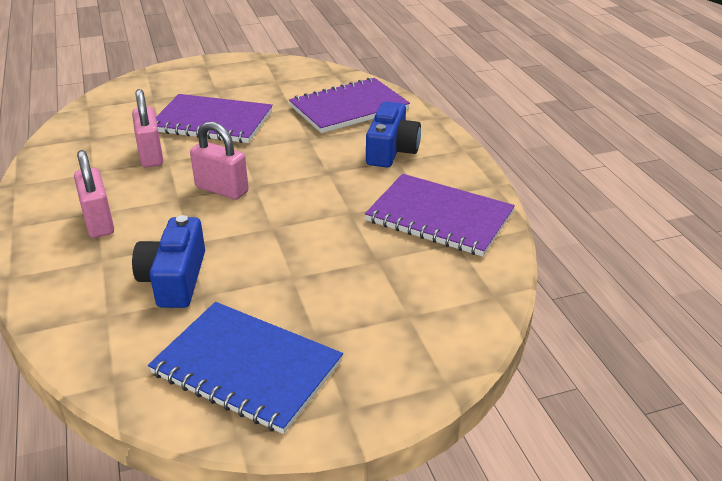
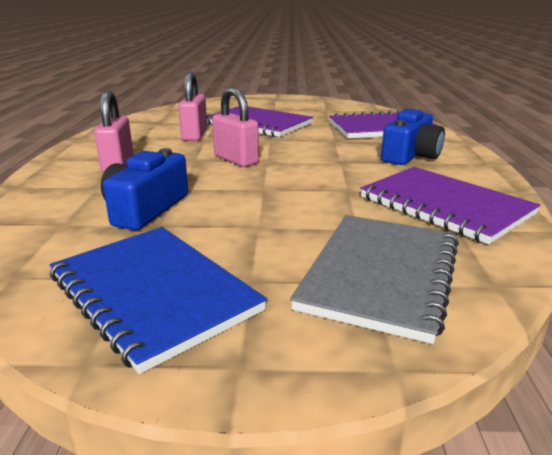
camera: 20 degrees right, 10 degrees down
(411, 306) = (380, 275): none -> grey notebook

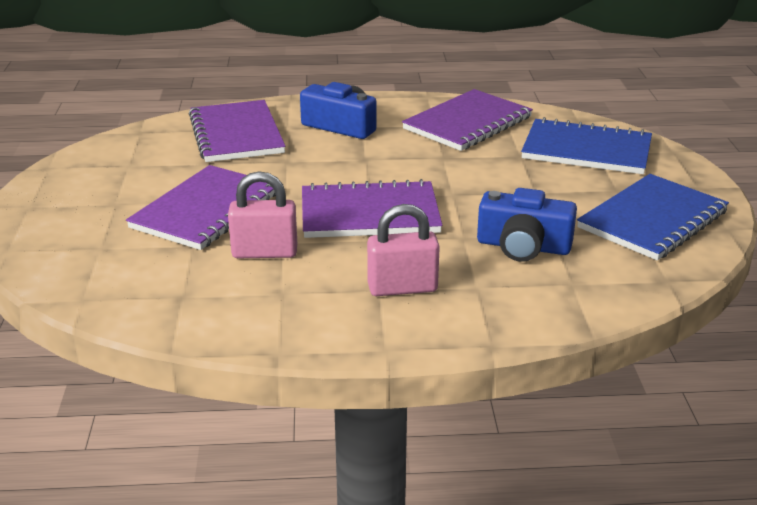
camera: 95 degrees left, 5 degrees up
(236, 160) = (369, 214): pink padlock -> purple notebook
(380, 275) = (586, 150): grey notebook -> blue notebook

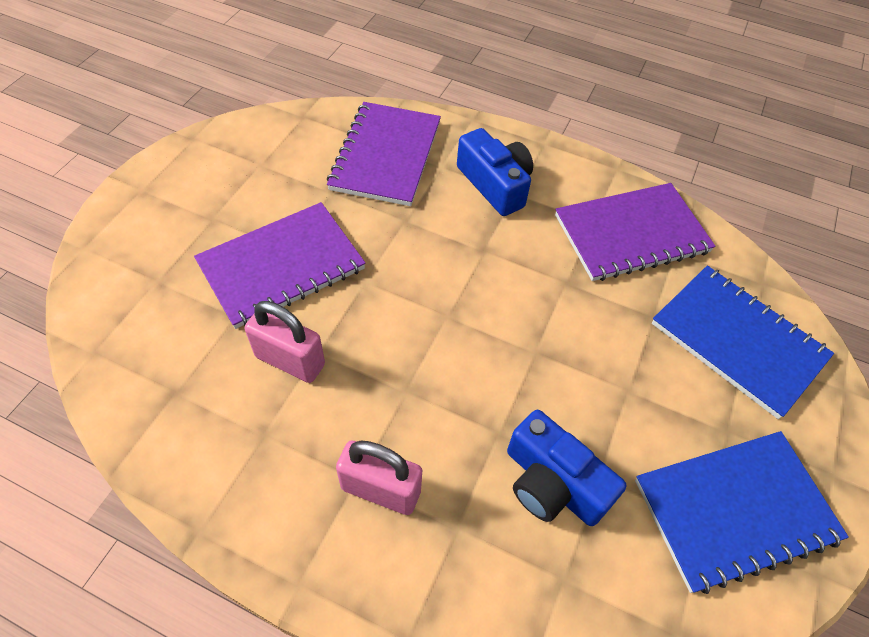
camera: 25 degrees right, 25 degrees up
(369, 214) = (429, 346): purple notebook -> none

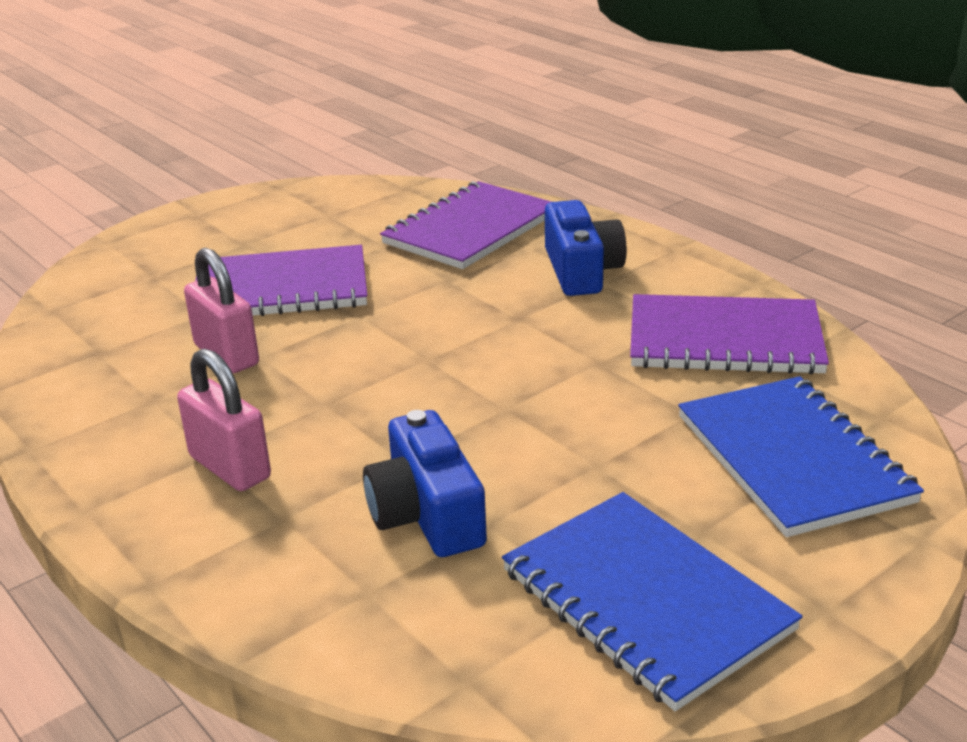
camera: 30 degrees right, 25 degrees down
(734, 510) = (645, 600): blue notebook -> blue notebook turned 45 degrees clockwise

